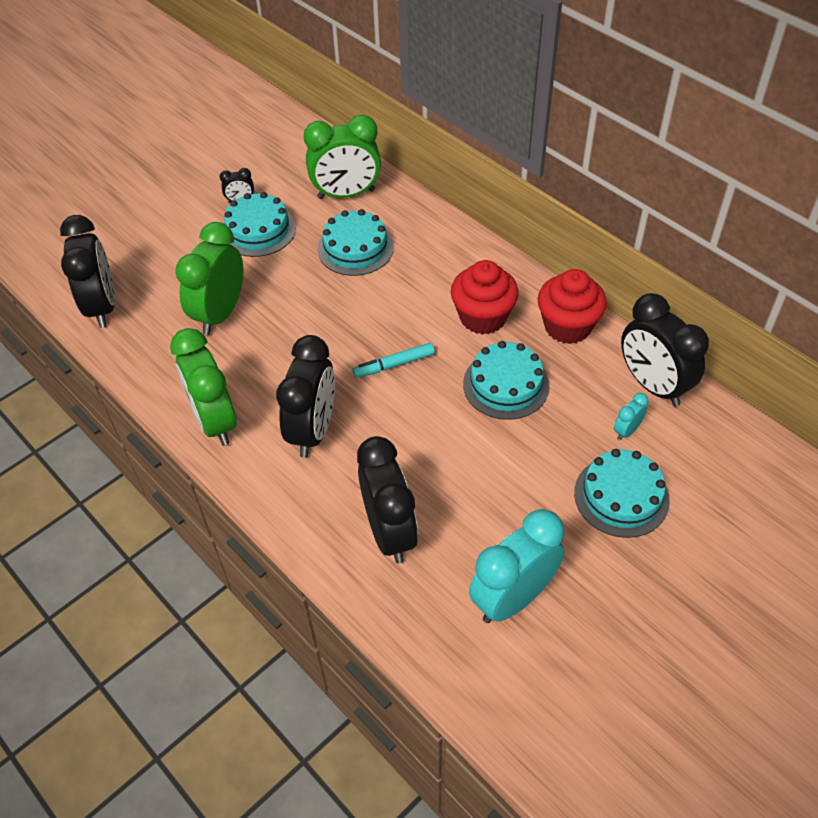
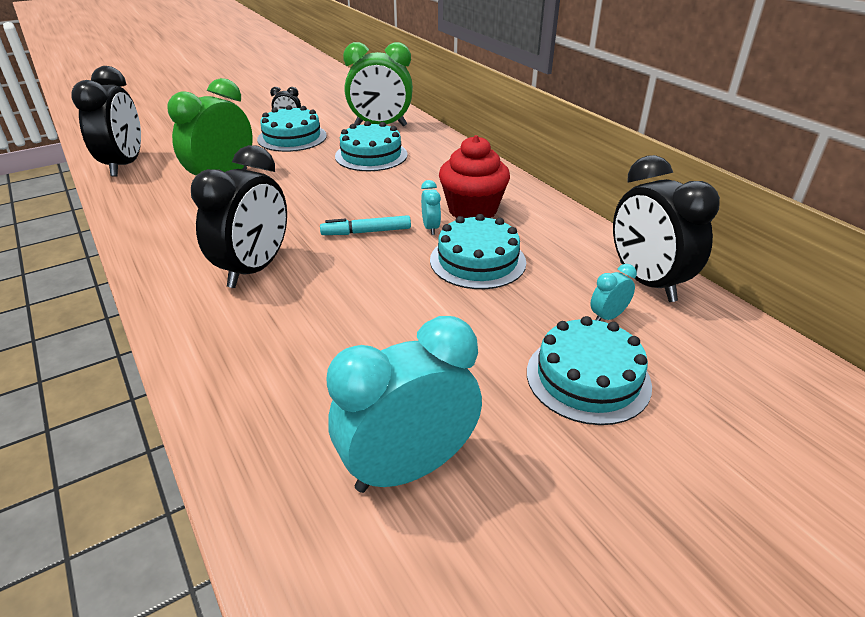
camera: 10 degrees right, 15 degrees down
(215, 421) = (162, 250): green clock -> none
(389, 532) = (285, 369): black clock -> none
(451, 349) = (430, 228): none -> turquoise clock
(567, 326) = (559, 226): red cupcake -> none

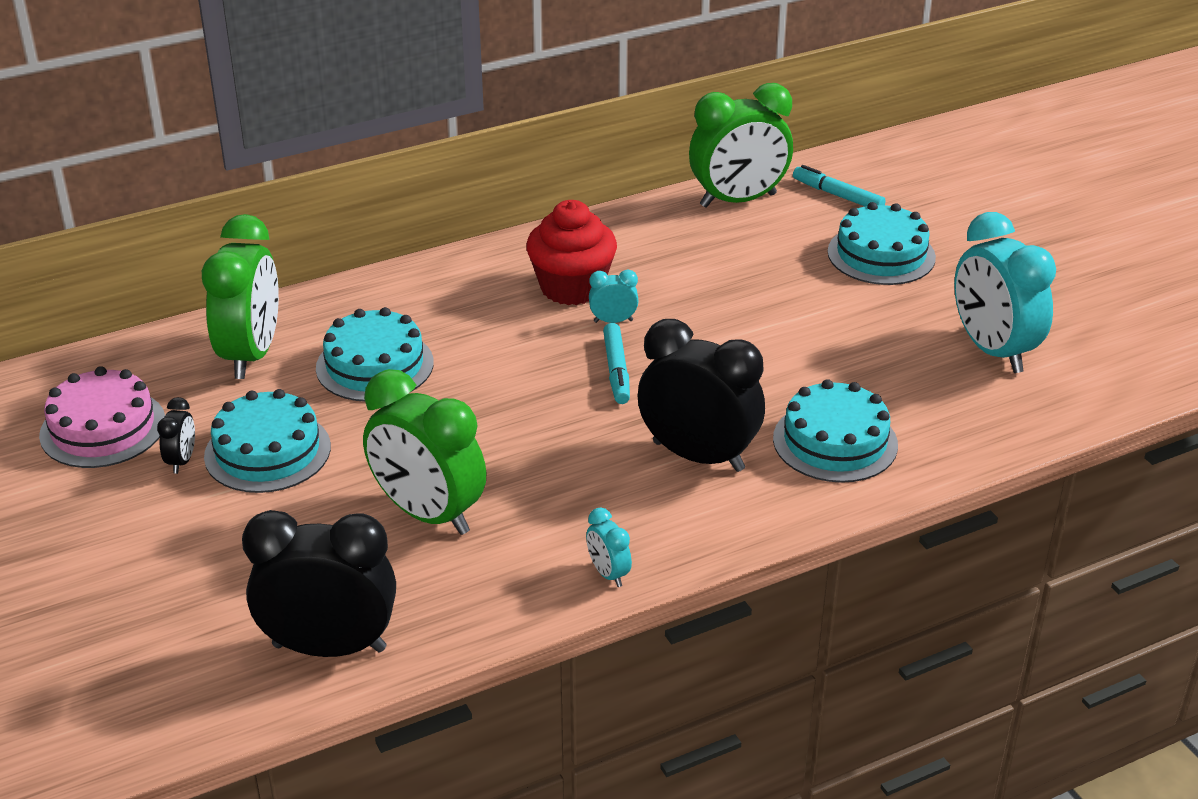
camera: 85 degrees left, 0 degrees up
(318, 104) = (103, 428): none -> pink cake
(477, 261) = (691, 293): turquoise cake -> turquoise cake (835, 442)
(607, 317) = (795, 231): turquoise clock -> turquoise clock (608, 573)
(646, 282) = (738, 200): black clock -> green clock
(698, 347) = (837, 195): none -> turquoise marker

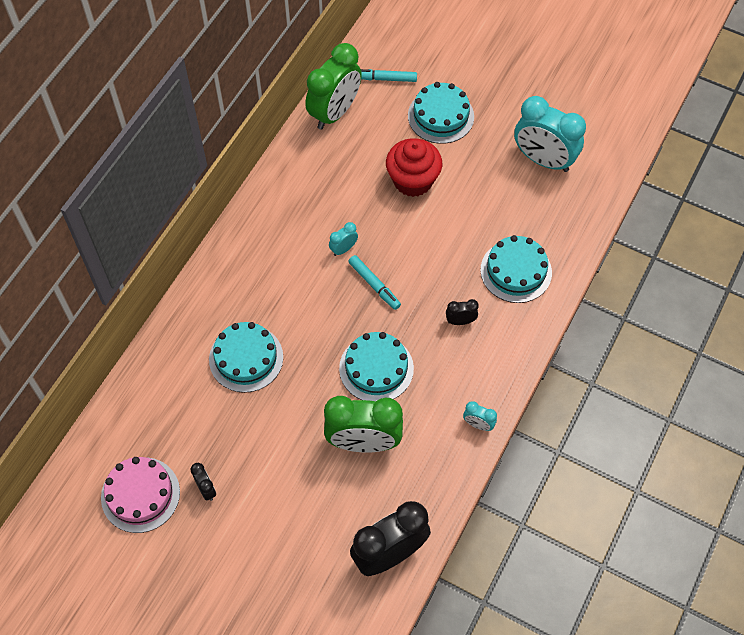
camera: 35 degrees left, 25 degrees up
(251, 355) = (171, 392): green clock -> none
(267, 451) = (245, 454): turquoise cake -> turquoise cake (376, 368)
(572, 287) = (301, 236): red cupcake -> red cupcake (413, 180)
(698, 456) = (460, 321): black clock -> black clock, size x0.44

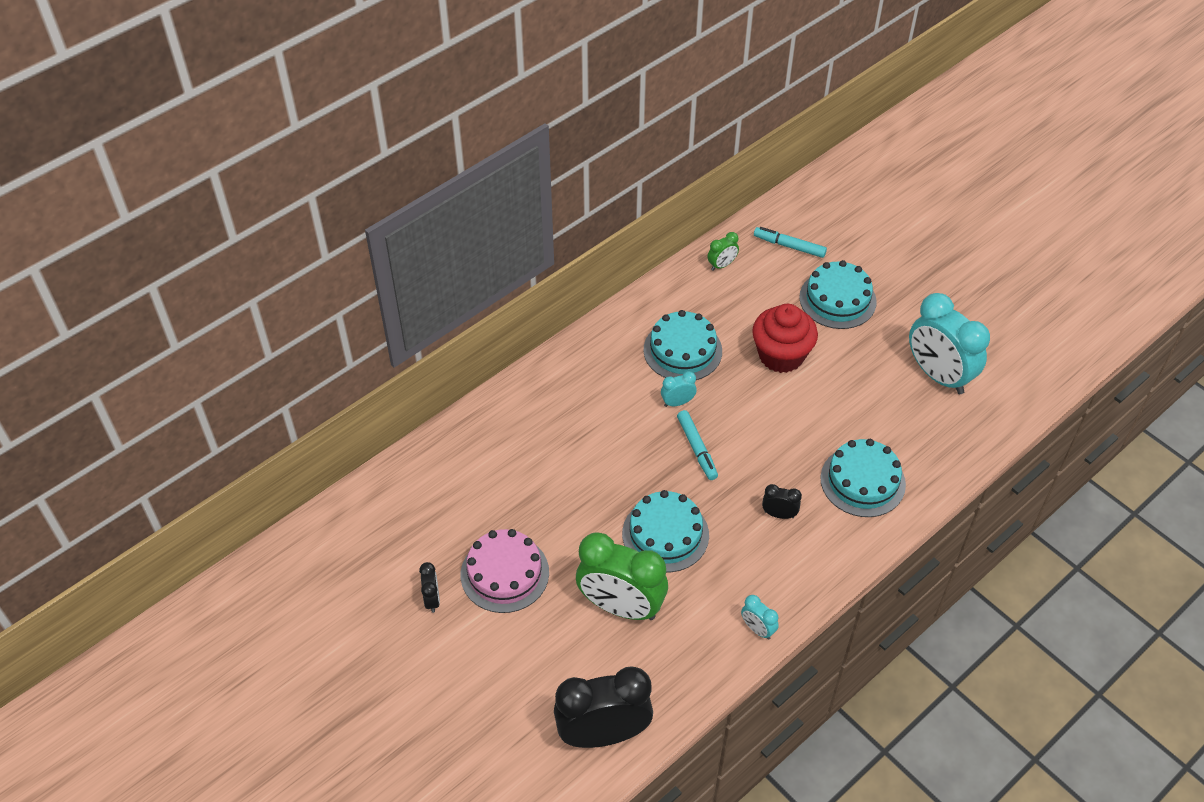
camera: 20 degrees right, 10 degrees down
(140, 494) = (361, 582): pink cake -> pink cake (504, 573)
(246, 358) = (528, 481): turquoise cake -> turquoise cake (682, 350)
(334, 112) = (722, 265): green clock -> green clock, size x0.44

